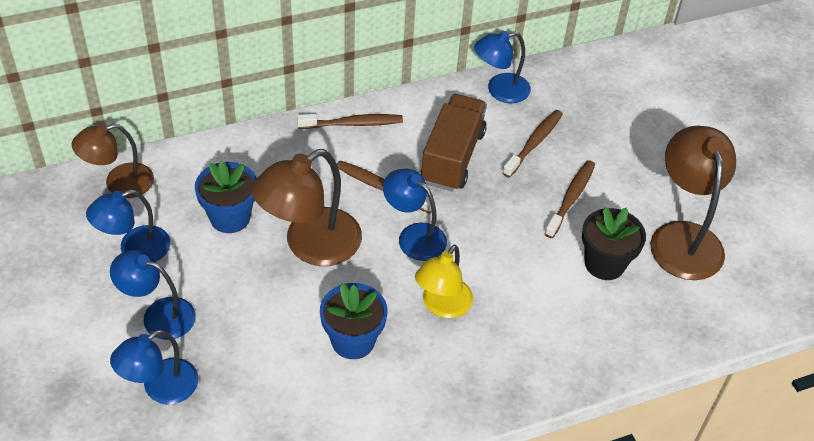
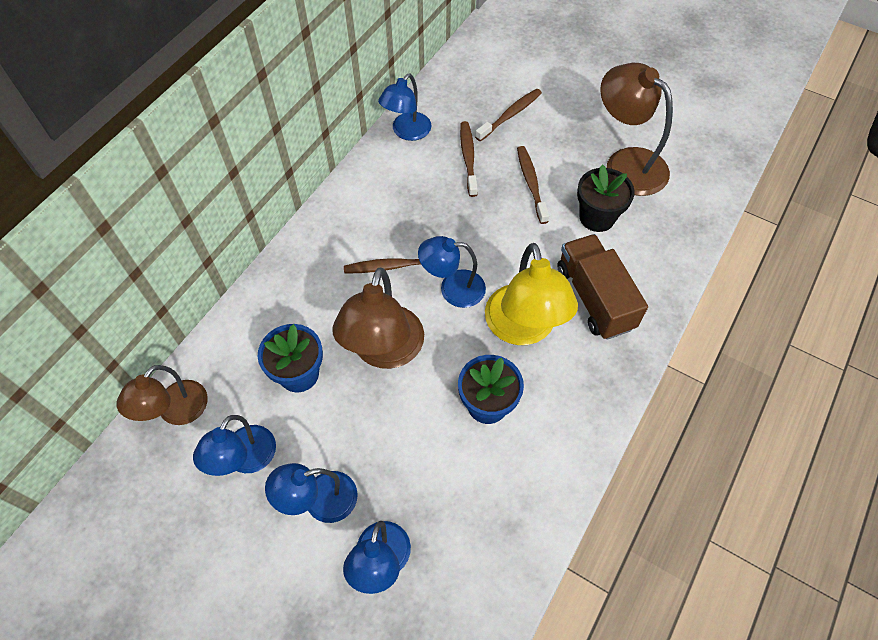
camera: 35 degrees left, 10 degrees up
(353, 124) = (323, 229): brown toothbrush -> brown toothbrush (510, 115)
(442, 306) = (523, 329): yellow lamp -> yellow lamp, size x1.55
(452, 157) = (422, 206): brown truck -> brown truck (594, 298)

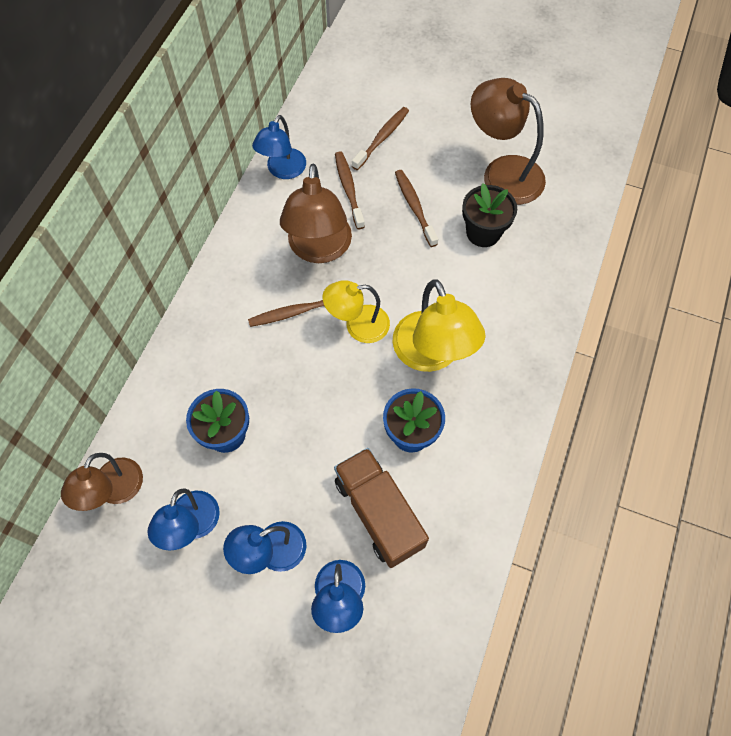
camera: 10 degrees left, 5 degrees up
(384, 351) = (304, 398): brown lamp -> brown lamp (319, 249)
(452, 288) = (358, 325): blue lamp -> yellow lamp
(594, 298) = (493, 314): brown truck -> brown truck (379, 513)

